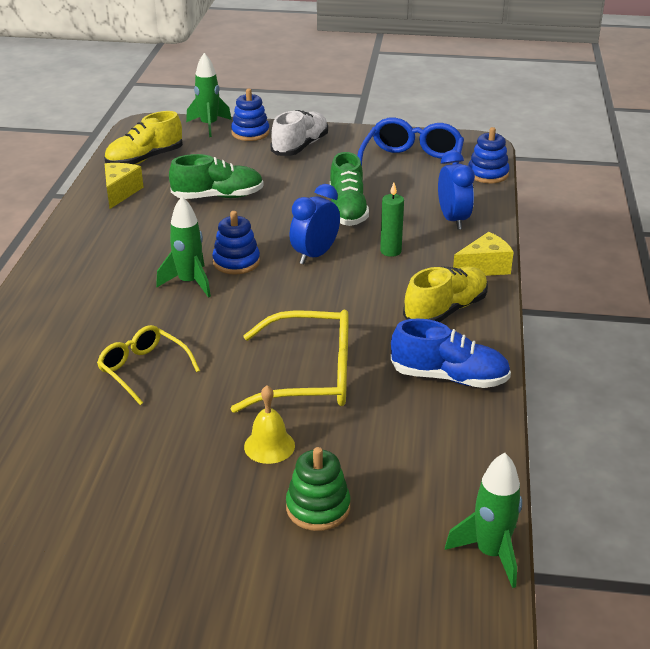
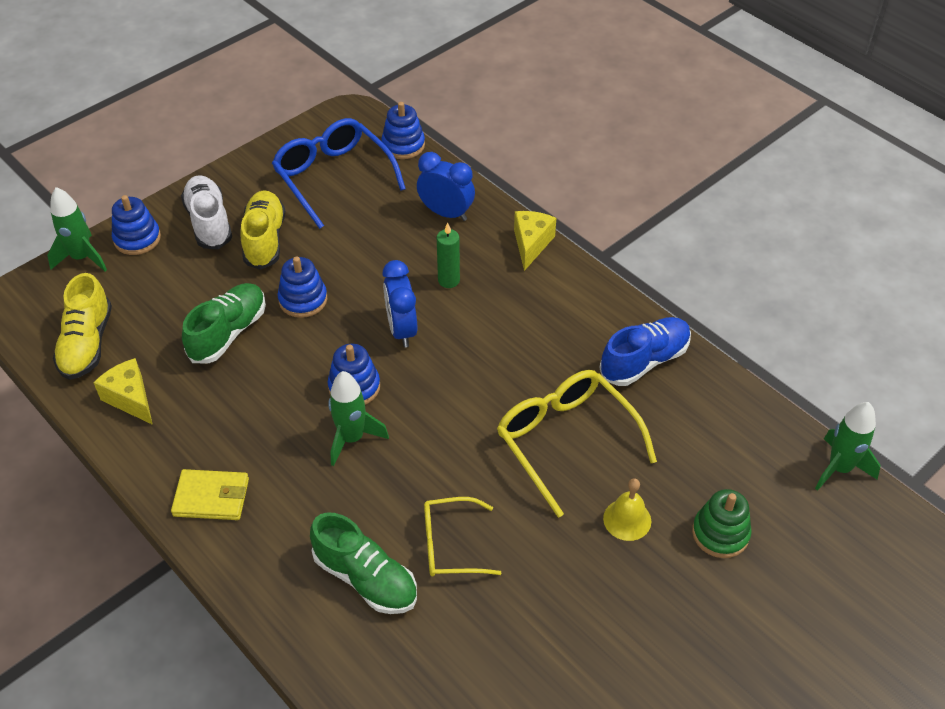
camera: 50 degrees left, 15 degrees up
(75, 256) = (211, 497): none -> yellow wallet
(285, 207) = (303, 300): none -> blue stacking toy
(310, 376) = (566, 440): yellow glasses -> yellow glasses turned 75 degrees counterclockwise
(347, 210) = (356, 264): green shoe -> green shoe (366, 578)
(445, 310) = (562, 305): yellow shoe -> yellow shoe (264, 239)

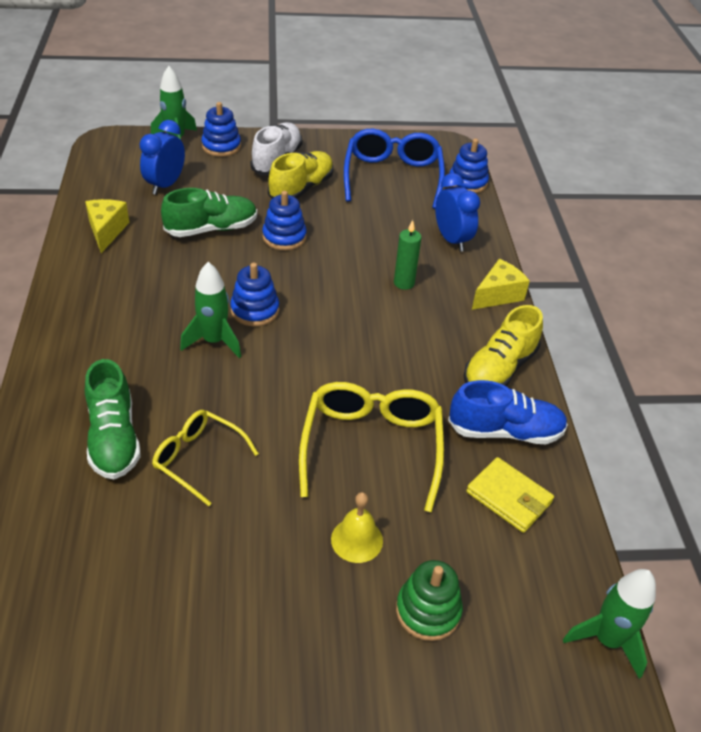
camera: 35 degrees right, 5 degrees down
(87, 344) = (120, 186): yellow shoe -> yellow shoe (499, 369)
(211, 497) = (81, 318): yellow wallet -> yellow wallet (509, 497)
(401, 330) = (331, 294): blue clock -> blue clock (165, 185)

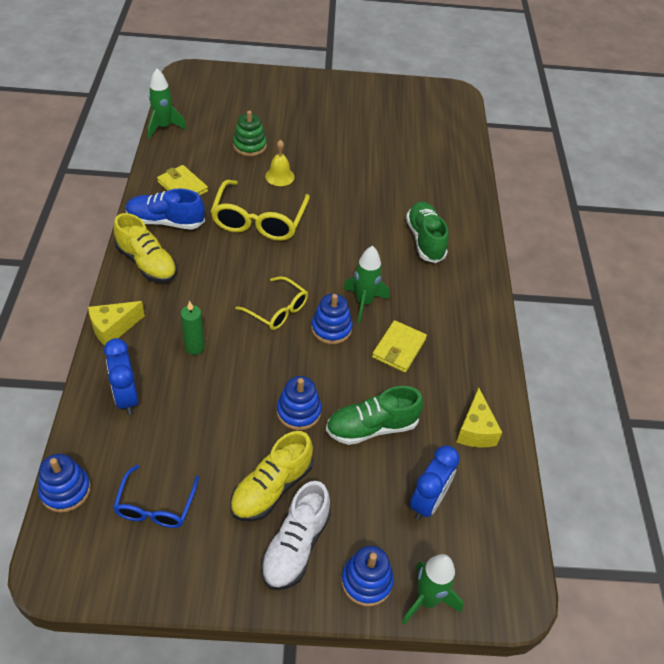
camera: 175 degrees left, 5 degrees up
(175, 295) = (399, 348): none -> yellow wallet
(198, 458) = (370, 224): yellow glasses -> yellow glasses (277, 310)
(392, 176) = (155, 506): blue glasses -> blue glasses, size x0.61
(499, 369) = (147, 263): yellow shoe -> yellow shoe turned 90 degrees clockwise

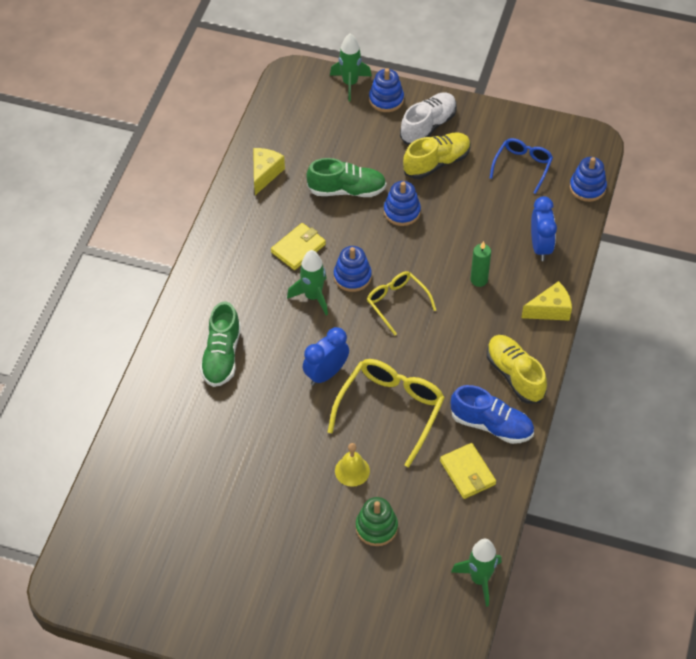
camera: 160 degrees left, 5 degrees up
(428, 502) = (325, 135): blue clock -> blue clock (326, 374)

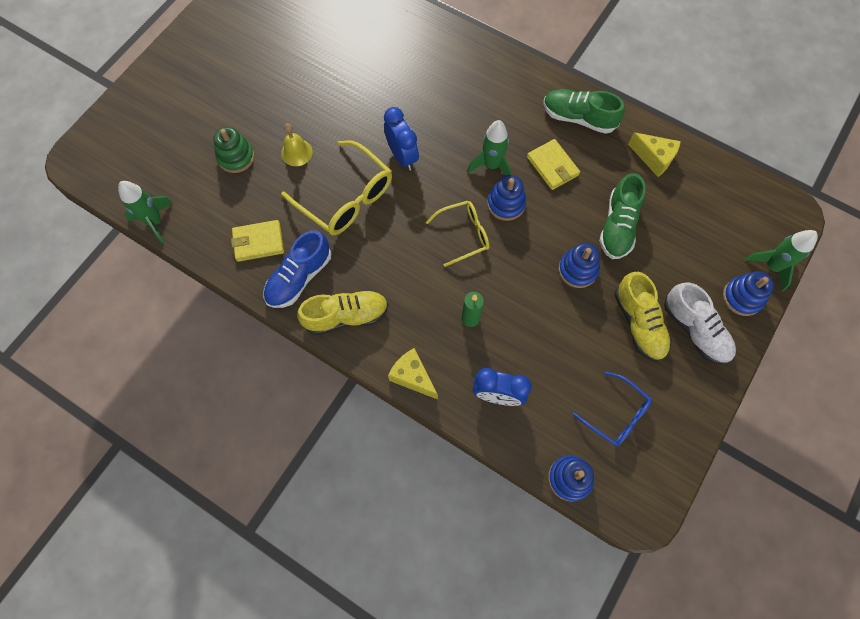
camera: 105 degrees right, 15 degrees up
(222, 356) = (447, 82): green shoe -> green shoe (578, 118)
(550, 310) = (412, 377): yellow cheese -> yellow cheese turned 135 degrees clockwise

